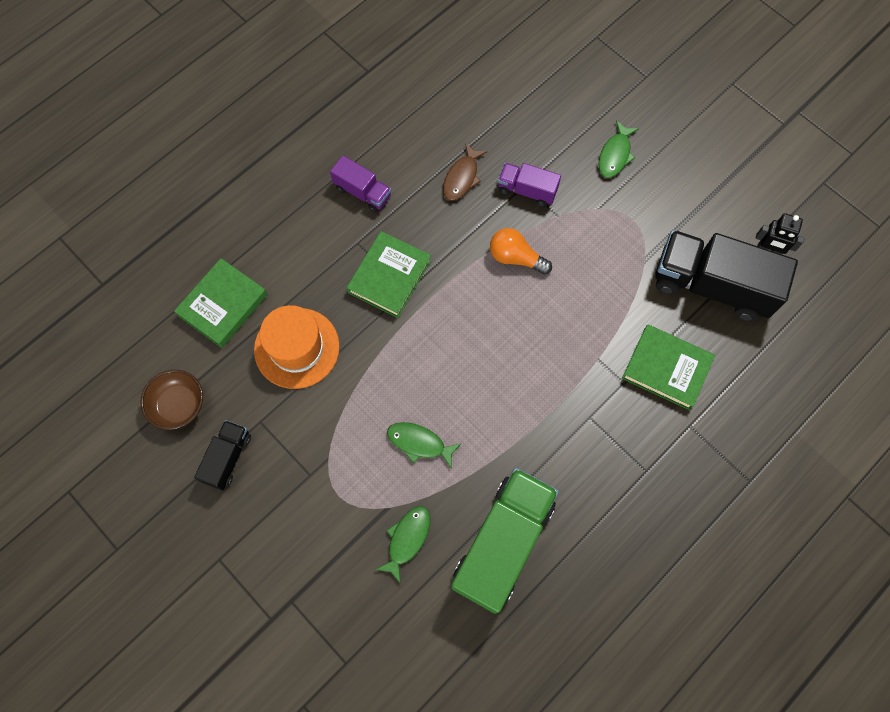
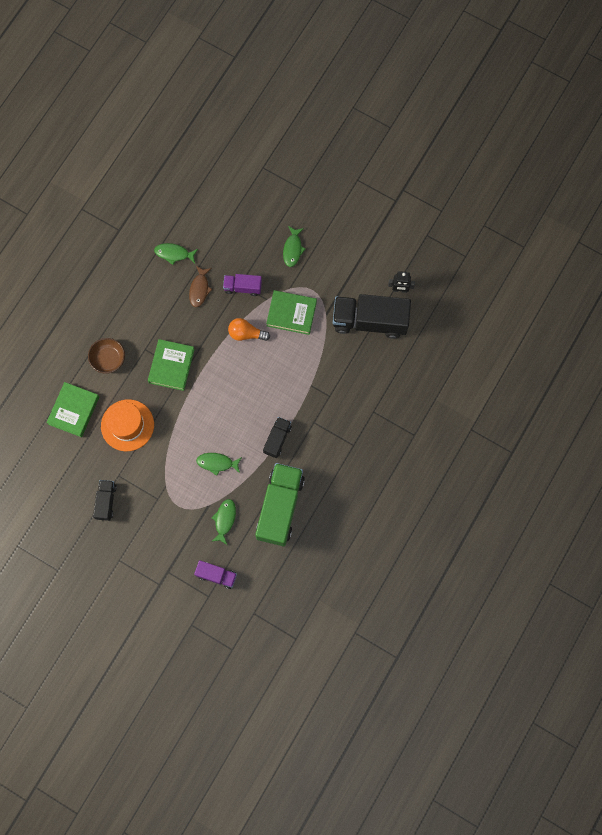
camera: 15 degrees left, 5 degrees up
(178, 405) = (66, 478): brown bowl -> brown bowl (108, 359)
(362, 192) = (139, 315): purple truck -> purple truck (216, 575)
(437, 120) = (174, 254): none -> green fish
(525, 430) = (277, 439): none -> black truck
(666, 369) = (352, 380): green book -> green book (291, 313)

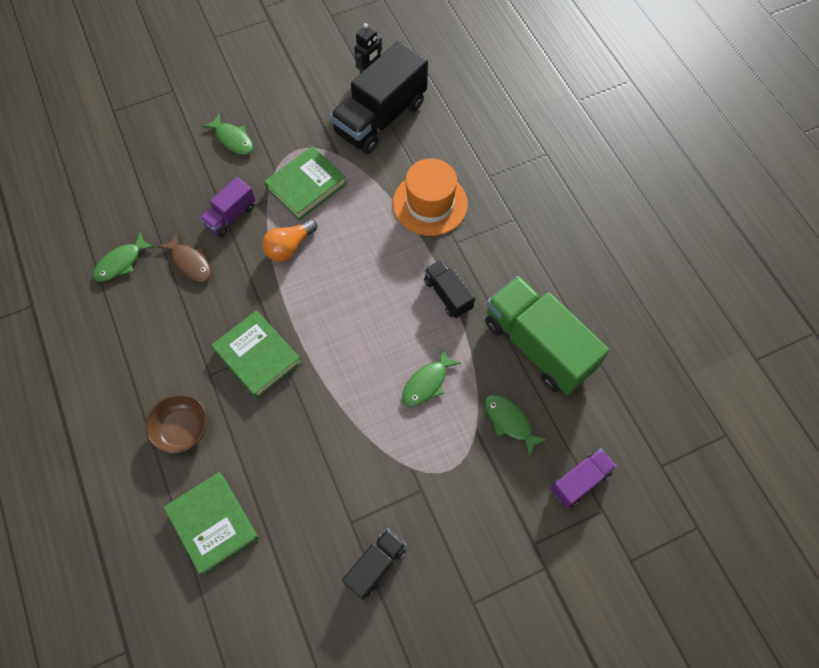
camera: 55 degrees left, 10 degrees down
(106, 501) = (375, 565): black truck -> black truck turned 90 degrees clockwise
(127, 425) = (291, 463): orange hat -> orange hat (430, 203)

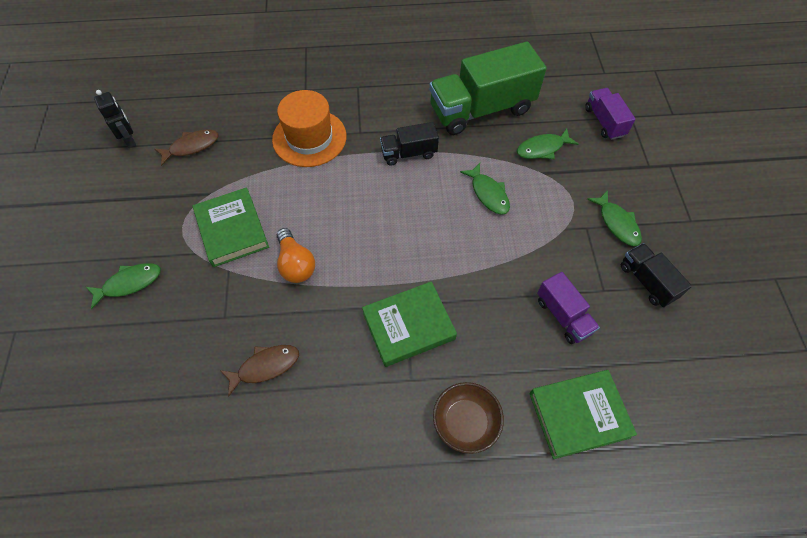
camera: 70 degrees left, 5 degrees down
(121, 263) = (225, 447): green fish -> green fish (617, 223)
(230, 216) = (227, 310): purple truck -> purple truck (563, 316)
(380, 118) = (191, 147): black truck -> brown fish

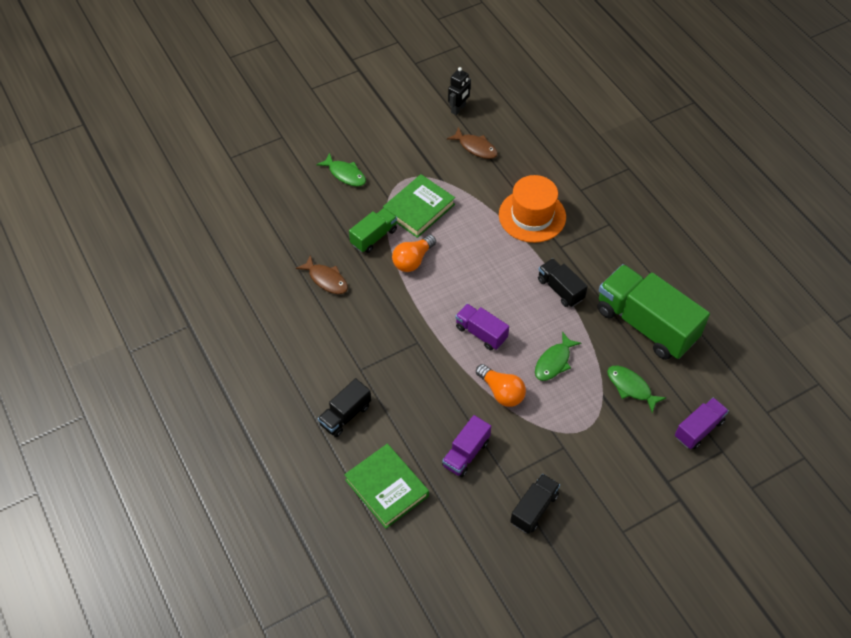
camera: 65 degrees right, 5 degrees down
(239, 290) = (374, 237): none -> green truck
(408, 326) = (401, 352): green book -> none
(424, 240) = (481, 333): none -> purple truck
(465, 422) = (345, 415): brown bowl -> black truck
(503, 252) = (501, 392): none -> orange light bulb
(617, 223) = (582, 470): green fish -> none

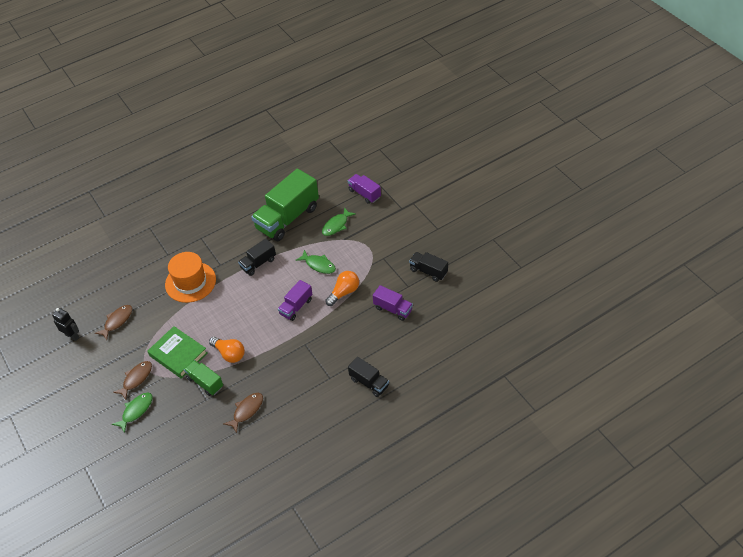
camera: 90 degrees left, 5 degrees down
(386, 488) = (423, 351): green book -> none
(389, 171) = (136, 379): none -> brown fish

